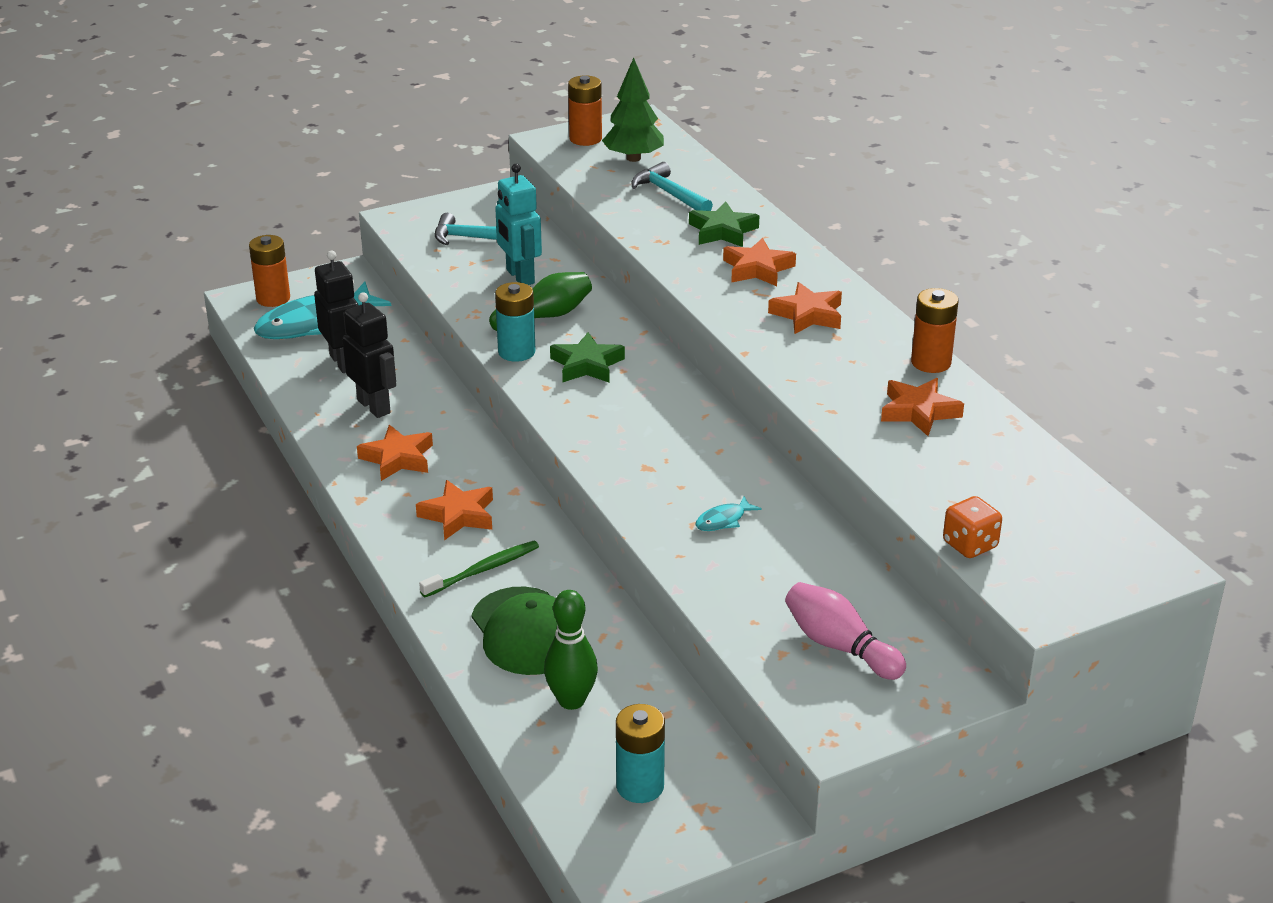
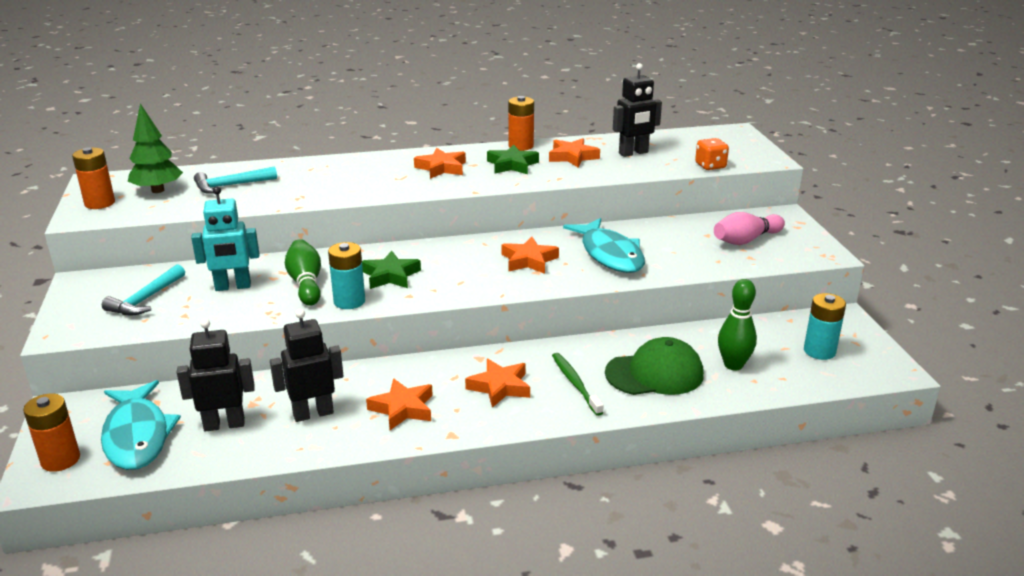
camera: 75 degrees left, 5 degrees down
(723, 231) = (306, 176): green star -> green star (512, 165)
(723, 520) = (610, 254): turquoise fish -> turquoise fish, size x2.36
(757, 269) = (369, 173): orange star -> orange star (529, 260)
(973, 465) = (633, 153): none -> black robot

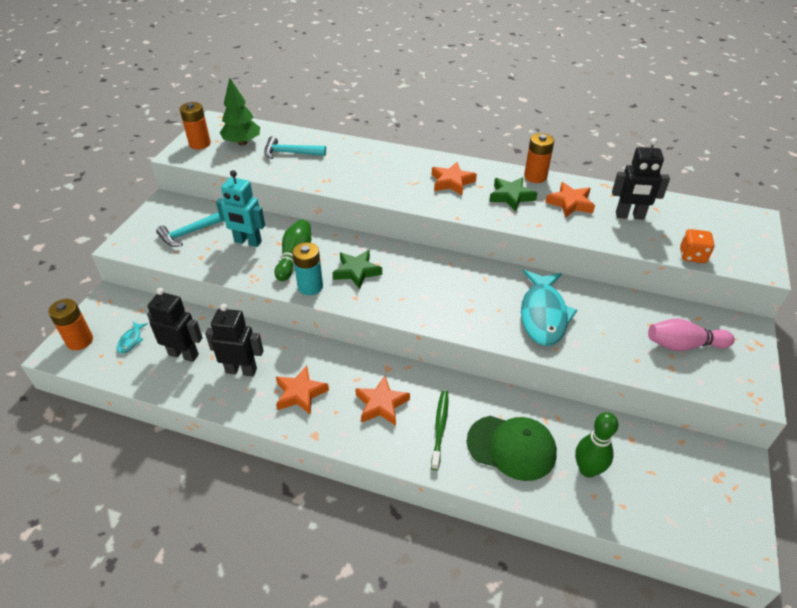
camera: 30 degrees right, 15 degrees up
(137, 436) = (131, 341): turquoise fish -> turquoise fish, size x0.42
(529, 260) = (471, 296): orange star -> none
(819, 351) = (682, 491): turquoise battery -> none

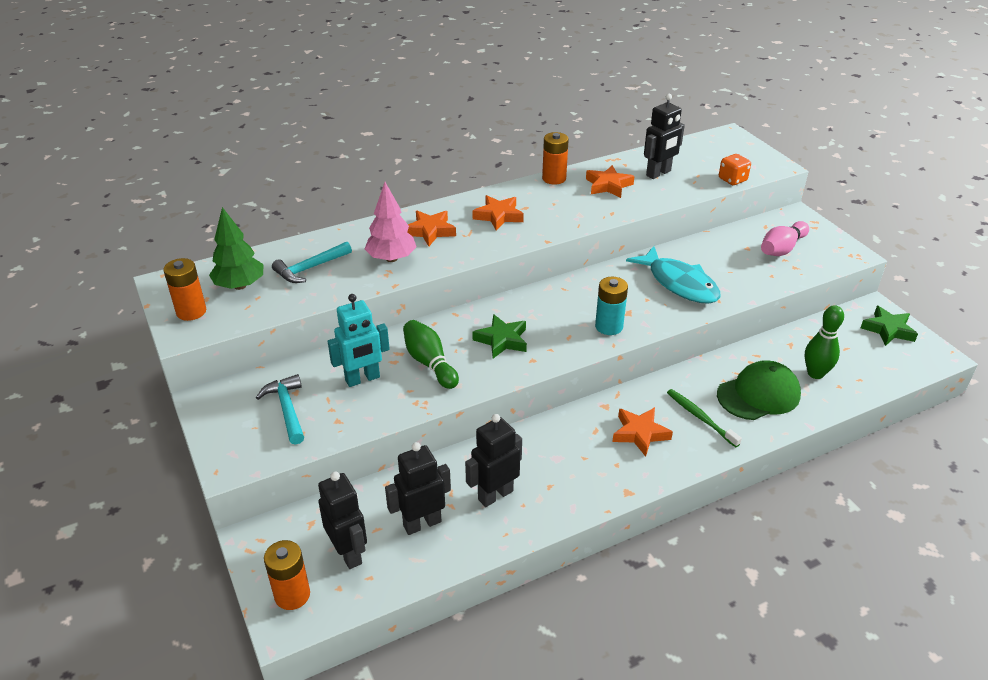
camera: 45 degrees left, 5 degrees down
(131, 341) = (349, 553): turquoise fish -> black robot
(189, 233) = (287, 409): turquoise hammer -> turquoise hammer turned 150 degrees clockwise
(300, 393) = (570, 473): orange star -> orange star (430, 231)
(310, 286) = (483, 376): turquoise battery -> turquoise battery (609, 326)
(342, 172) = (391, 258): none -> pink tree
(511, 196) = (560, 203): green star -> green star (888, 330)

